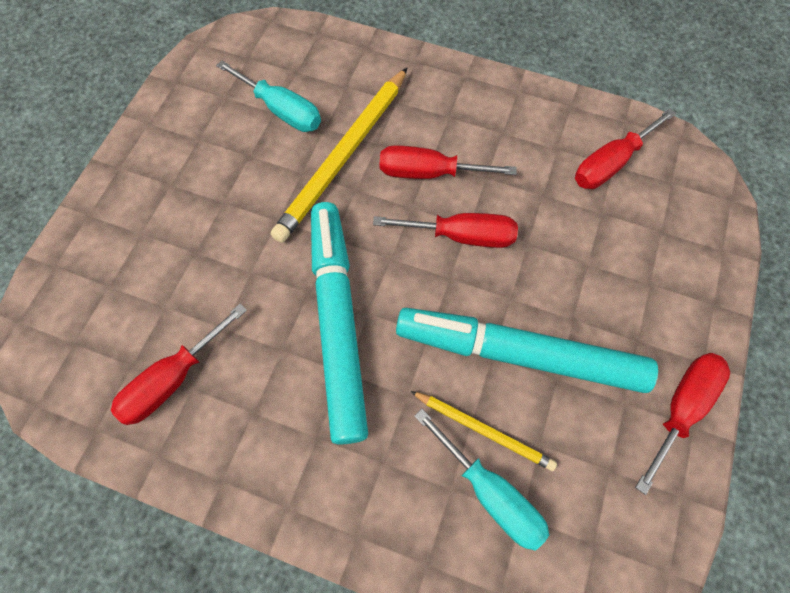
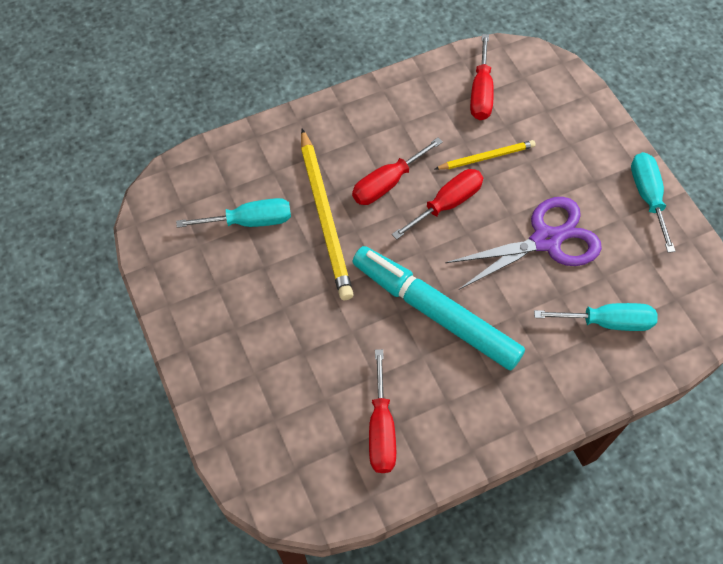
camera: 45 degrees left, 5 degrees down
(484, 430) = (571, 295): yellow pencil -> yellow pencil (486, 157)
(519, 353) = (546, 240): turquoise marker -> purple scissors
(681, 408) = (647, 197): red screwdriver -> turquoise screwdriver

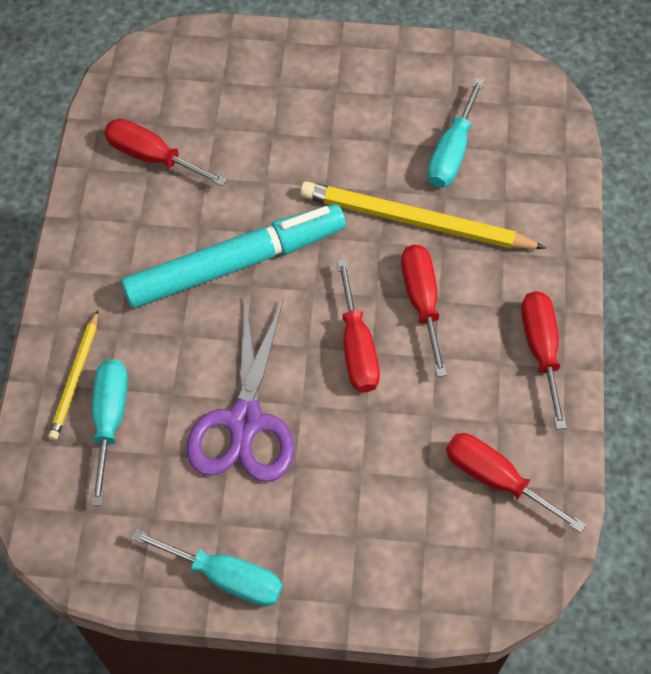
camera: 120 degrees right, 0 degrees up
(378, 105) = (541, 350): none -> red screwdriver
(486, 157) = (395, 426): yellow pencil -> yellow pencil (75, 378)
(607, 322) = (110, 420): turquoise screwdriver -> turquoise screwdriver turned 150 degrees clockwise

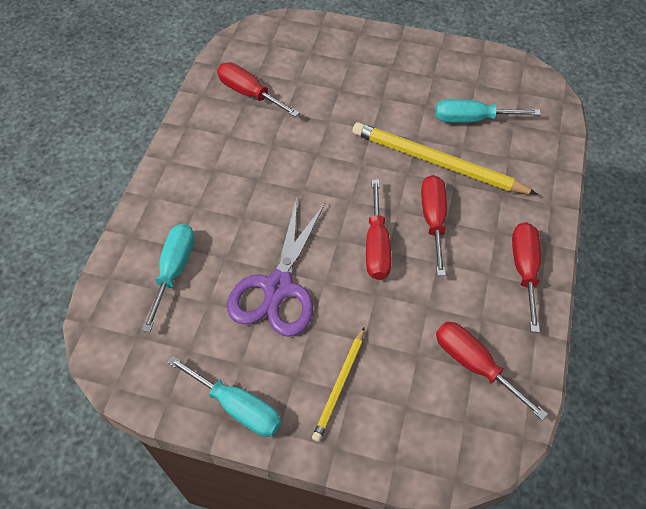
camera: 10 degrees right, 5 degrees down
(75, 378) = (156, 235): yellow pencil -> yellow pencil (339, 385)
(235, 263) = (294, 172): turquoise marker -> none
(451, 152) = (472, 119): turquoise screwdriver -> turquoise screwdriver turned 60 degrees clockwise

